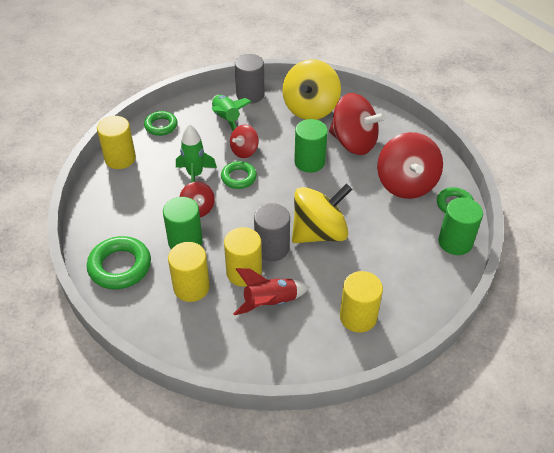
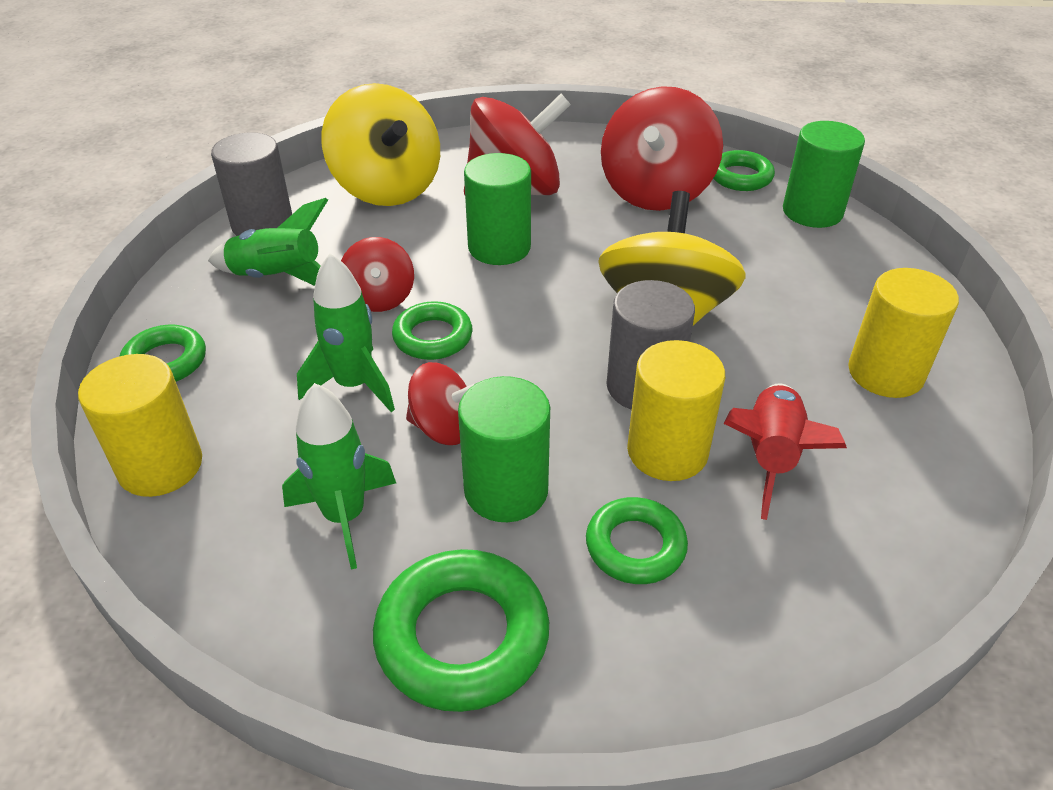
camera: 50 degrees left, 5 degrees down
(139, 211) = (345, 517): none -> green rocket
(191, 287) = (635, 546): yellow cylinder -> green ring
(406, 184) = (656, 192): red spinning top -> red spinning top turned 75 degrees clockwise

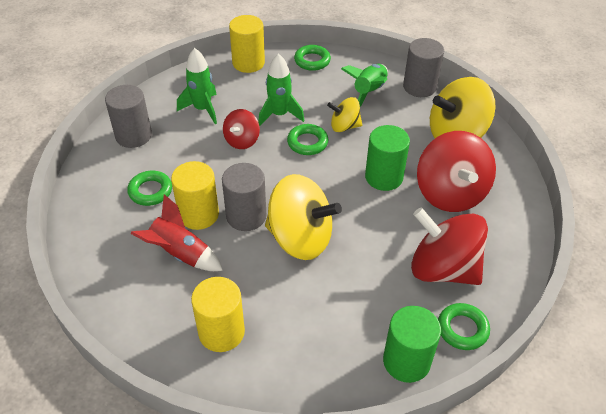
camera: 100 degrees right, 5 degrees up
(380, 298) = (344, 126): red spinning top -> yellow spinning top
(462, 636) = (133, 135): green ring -> grey cylinder
(506, 490) = (197, 156): green cylinder -> none

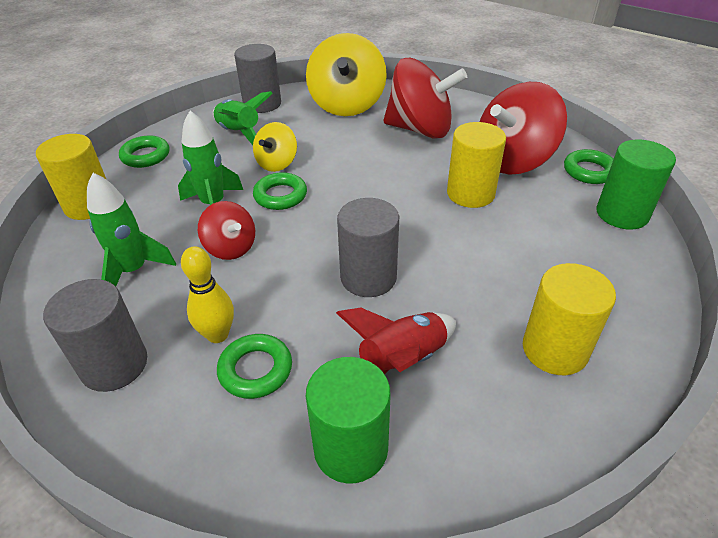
camera: 65 degrees left, 5 degrees down
(169, 165) = (217, 335): none -> yellow bowling pin
(198, 214) = (338, 324): yellow cylinder -> yellow cylinder (470, 194)
(300, 238) = (429, 241): yellow spinning top -> none
(384, 177) = (373, 160): green cylinder -> green cylinder (351, 448)

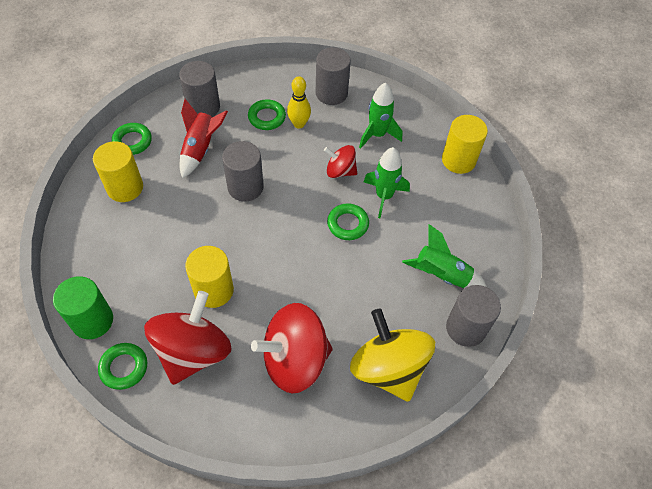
camera: 145 degrees right, 15 degrees up
(146, 156) = (480, 216): green ring -> green ring (132, 141)
(277, 163) = (379, 255): yellow spinning top -> none
(351, 448) = (203, 107): green cylinder -> grey cylinder

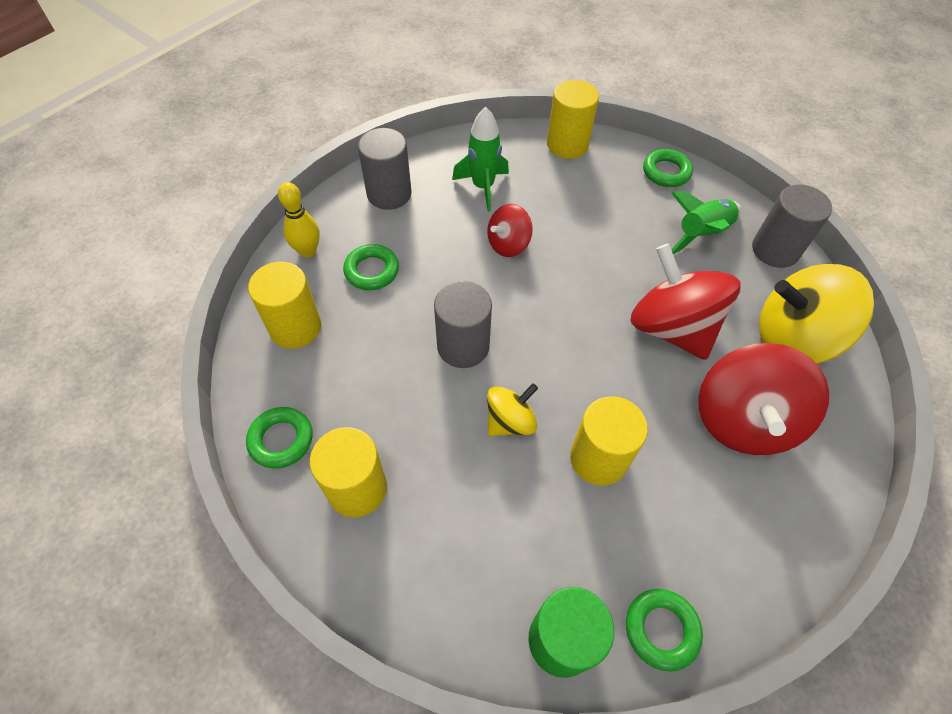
camera: 55 degrees left, 0 degrees up
(193, 351) = (678, 527): red spinning top -> red spinning top (671, 327)
(200, 149) = (363, 364): red rocket -> none
(203, 107) = (295, 327): grey cylinder -> yellow cylinder
(210, 235) = (510, 421): none -> yellow spinning top
(299, 124) = (409, 246): yellow bowling pin -> yellow bowling pin (308, 251)
(347, 224) = (587, 276): green ring -> green ring (666, 172)
(384, 196) = (571, 226): green rocket -> none

